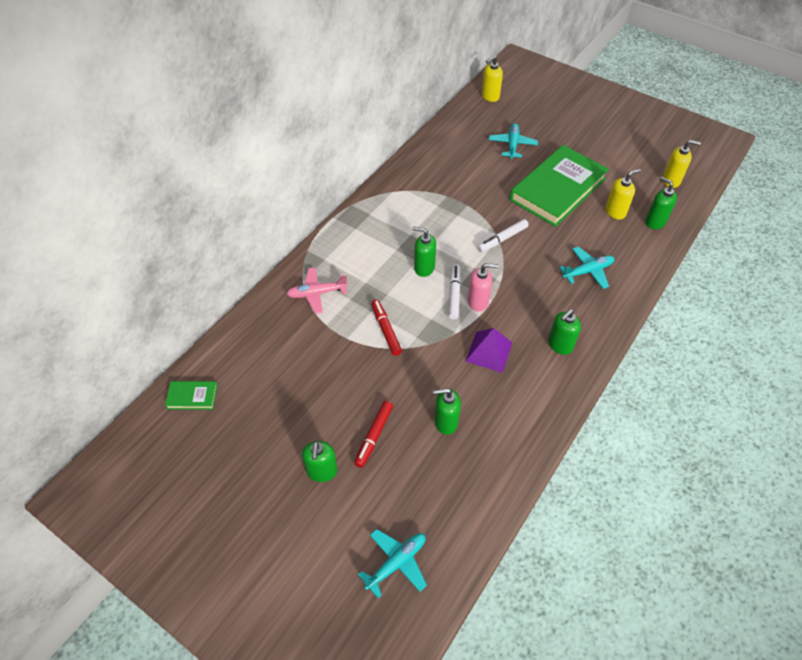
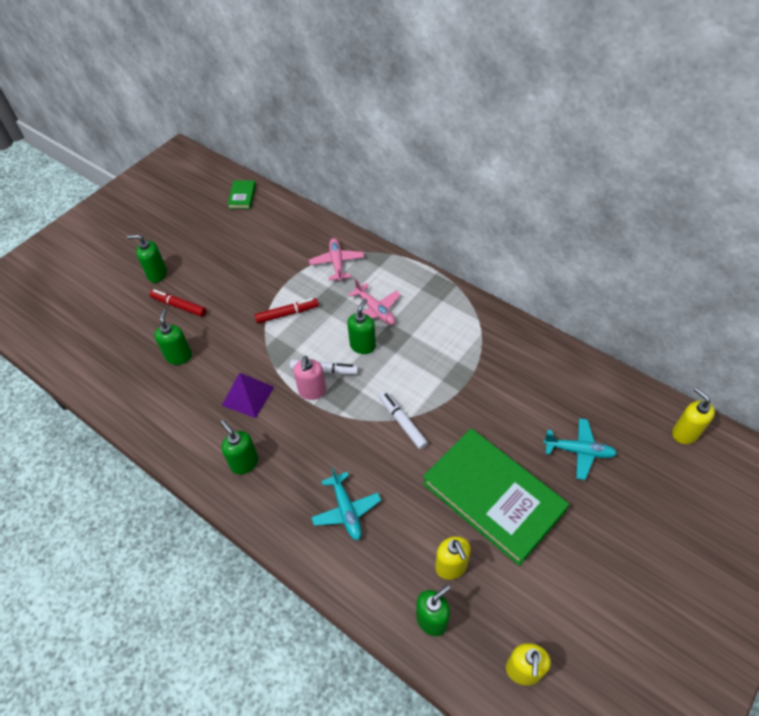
camera: 95 degrees right, 0 degrees up
(381, 260) = (375, 310): none -> pink plane
(396, 562) = (69, 320): turquoise plane -> none

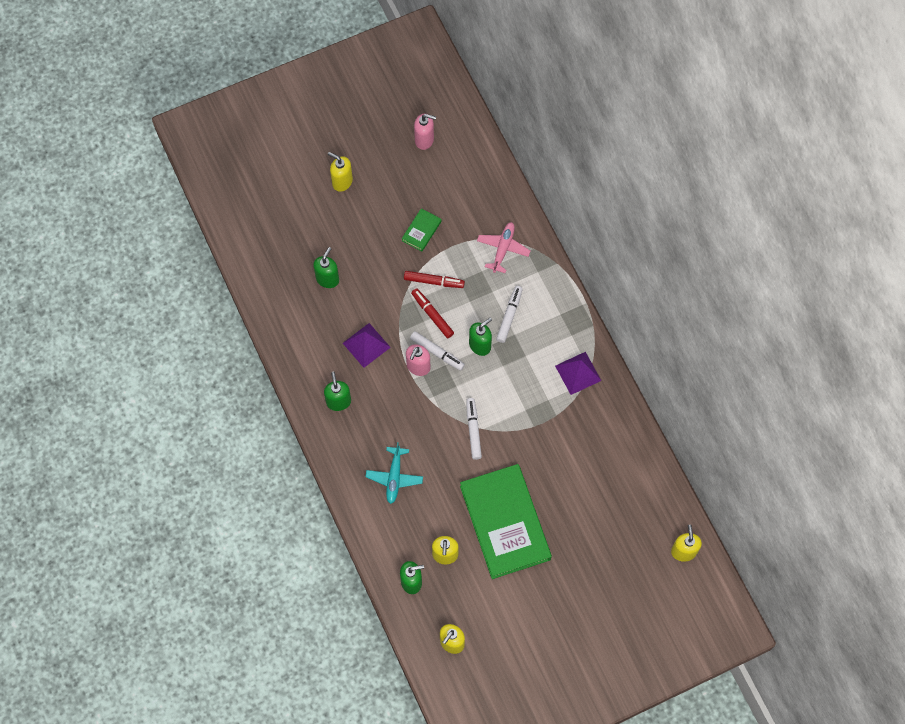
camera: 25 degrees right, 15 degrees up
(157, 274) = (342, 182): green soap dispenser -> yellow soap dispenser
(179, 306) = (347, 226): red marker -> red marker (432, 315)
(220, 216) = (424, 140): none -> pink soap dispenser
(242, 196) = (455, 125): green book -> green book (421, 231)
(375, 310) = (509, 316): pink plane -> white marker
(469, 327) = (578, 373): none -> purple pyramid
(579, 451) = (592, 522): turquoise plane -> none

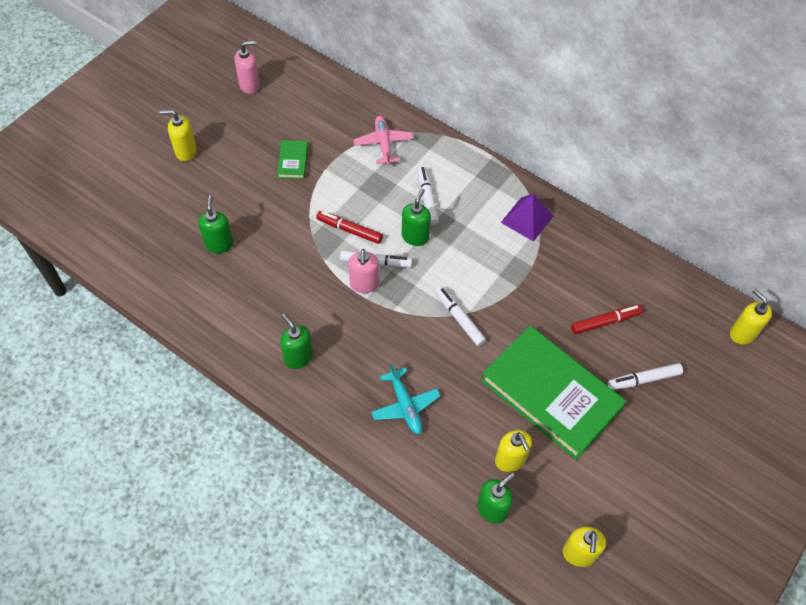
camera: 30 degrees left, 10 degrees down
(366, 345) = (296, 288): purple pyramid -> none
(434, 281) = (332, 200): red marker -> red marker (605, 322)
(581, 547) = (643, 379): none -> white marker

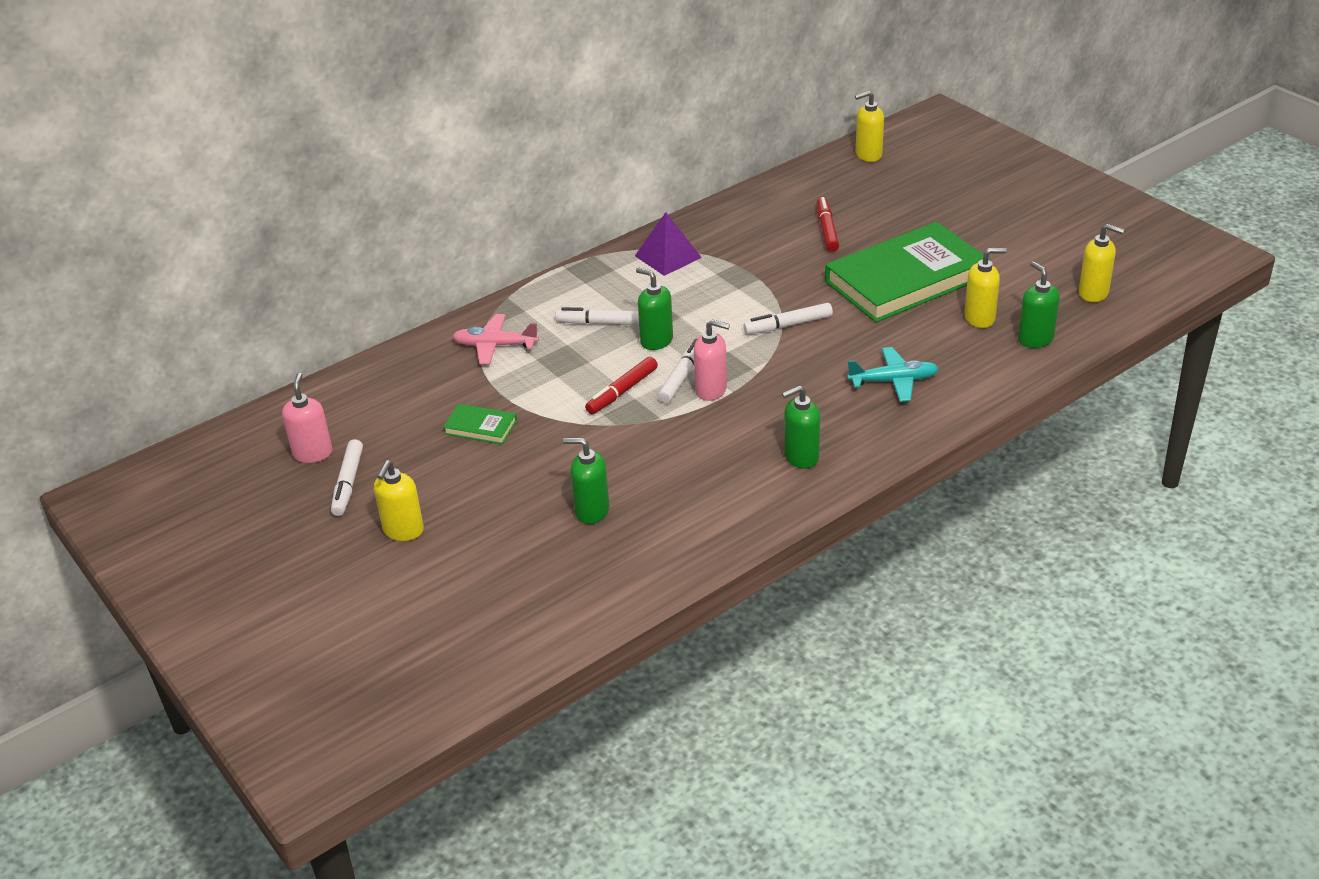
camera: 70 degrees left, 20 degrees down
(643, 379) = (904, 220): white marker -> white marker (348, 483)

